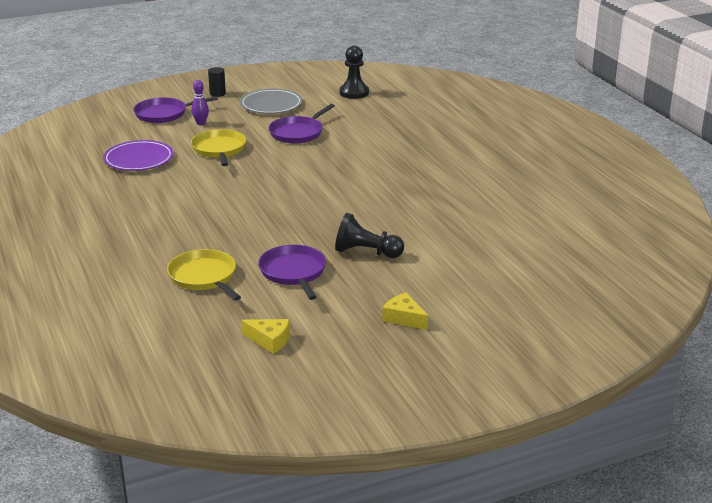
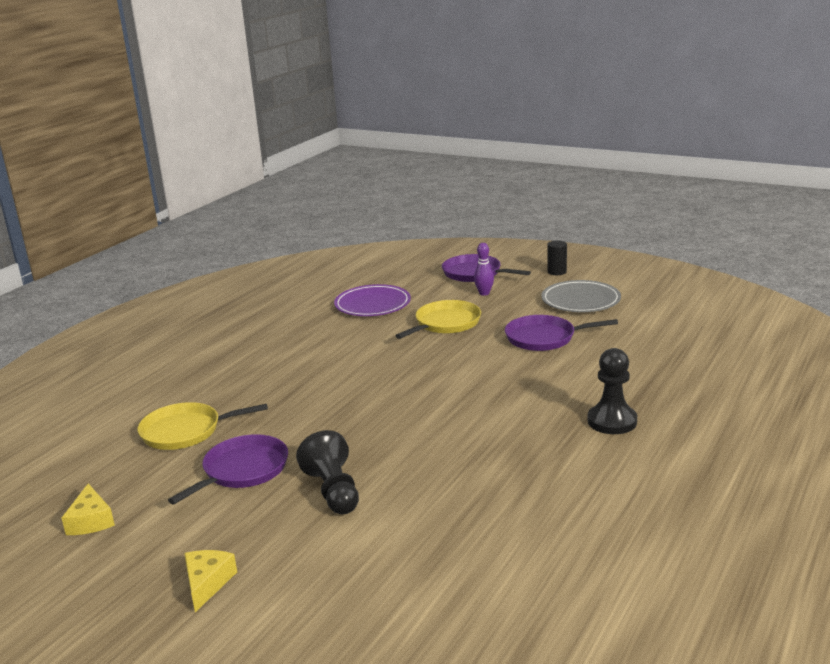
camera: 55 degrees right, 5 degrees down
(204, 277) = (185, 431): yellow pan -> yellow pan turned 120 degrees counterclockwise
(354, 93) = (690, 320): black pawn -> black pawn (612, 421)

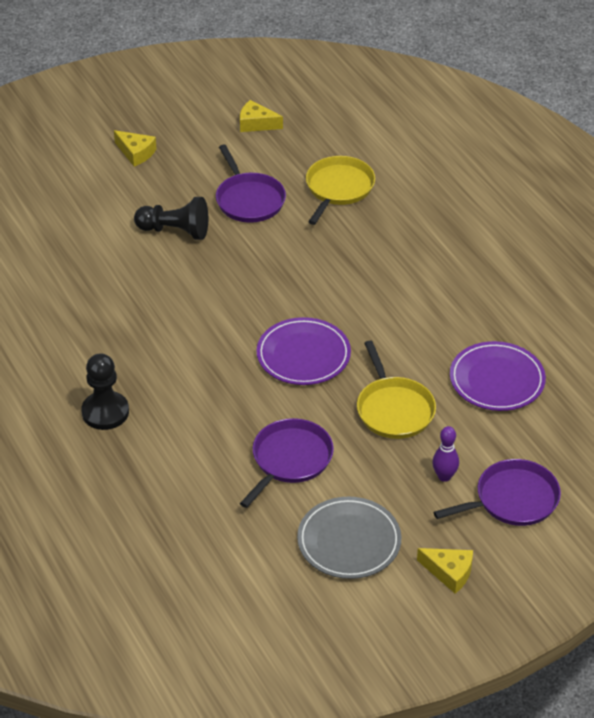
camera: 120 degrees right, 20 degrees up
(432, 369) = (303, 355): none -> purple plate
(557, 272) = (449, 572): black cylinder -> yellow cheese

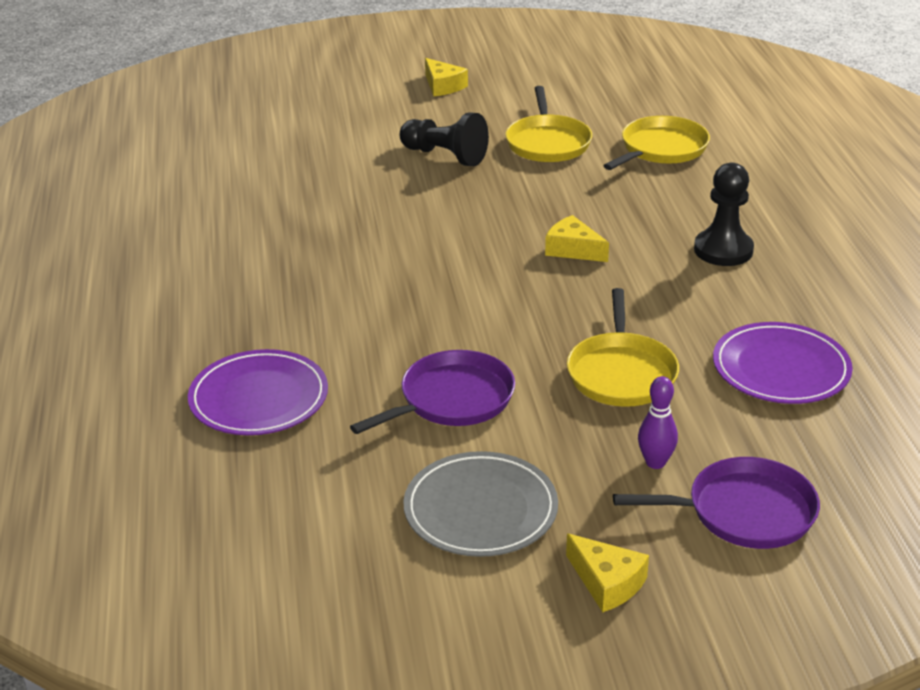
camera: 20 degrees right, 10 degrees down
(105, 412) = (253, 305): black pawn -> black pawn (723, 250)
(249, 200) = (547, 142): purple pan -> yellow pan
(256, 124) = (594, 82): yellow cheese -> yellow cheese (573, 249)
(303, 355) = (532, 295): purple plate -> purple plate (259, 398)

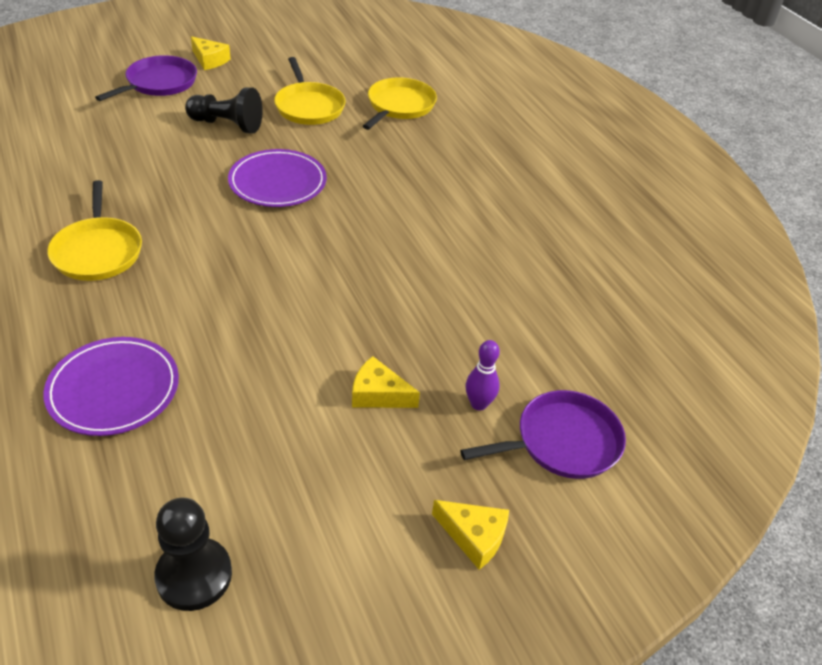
camera: 20 degrees left, 10 degrees up
(452, 399) = (291, 365): purple pan -> purple pan (159, 83)
(480, 509) = (345, 478): grey plate -> none
(573, 249) = (355, 204): yellow cheese -> yellow cheese (378, 394)
(621, 373) = (426, 318): yellow pan -> yellow pan (98, 251)
(723, 250) = (473, 193): black pawn -> black pawn (194, 575)
(781, 369) = (548, 298): purple plate -> purple plate (278, 182)

